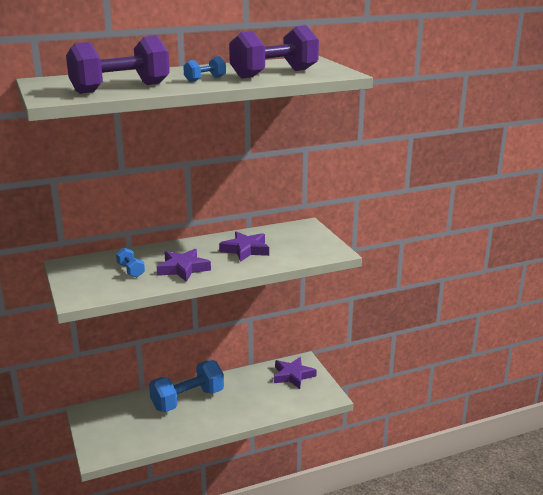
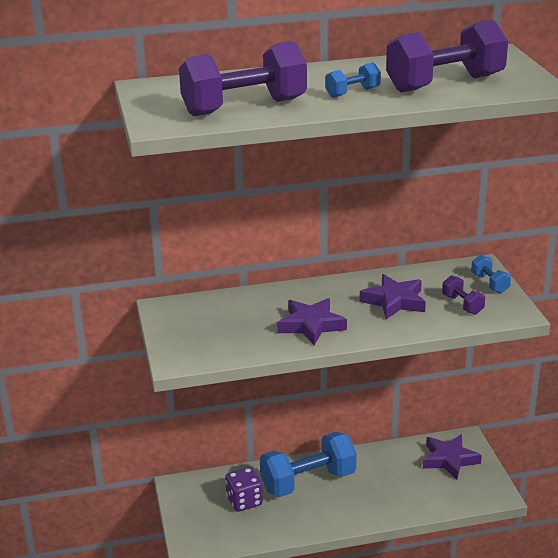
camera: 10 degrees right, 5 degrees up
(131, 270) = (245, 323): blue dumbbell -> blue dumbbell (489, 283)
(138, 418) = (244, 501): none -> purple dice
(296, 249) = (462, 304): none -> purple dumbbell

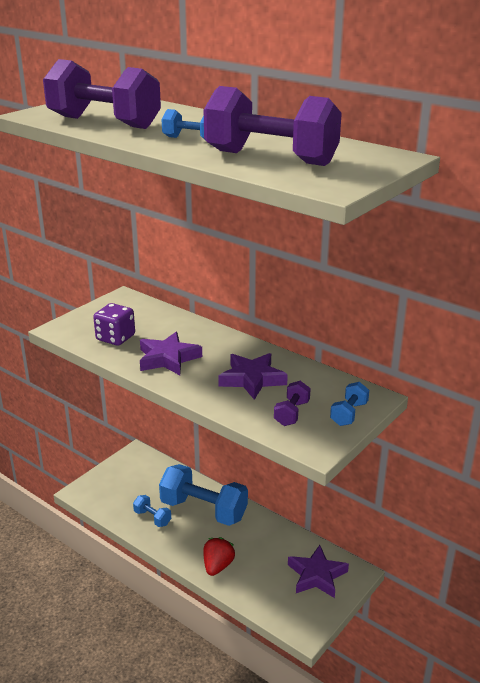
camera: 50 degrees right, 0 degrees up
(244, 501) = (150, 490): purple dice -> purple dice (115, 338)
(283, 516) = (152, 518): none -> blue dumbbell
(385, 506) = (217, 566): none -> red strawberry

